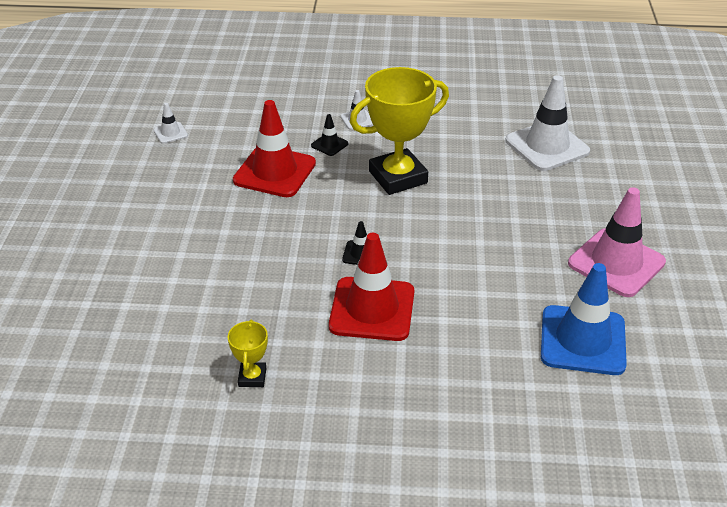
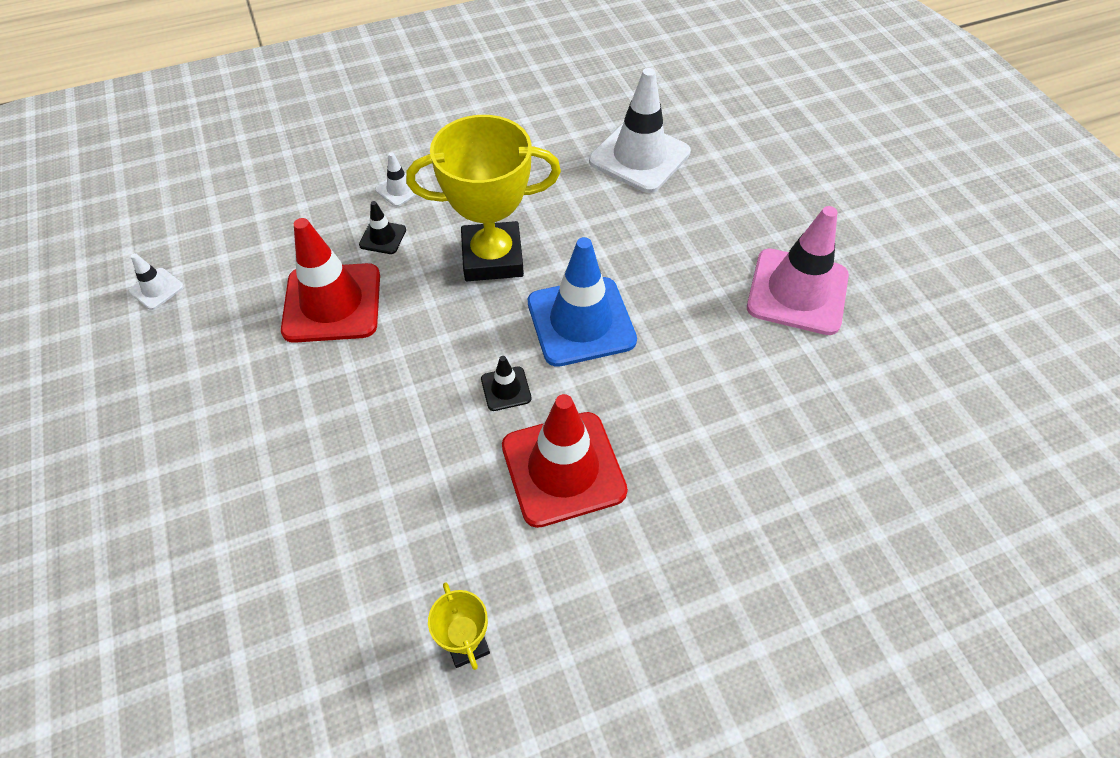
camera: 25 degrees left, 15 degrees up
(398, 177) = (492, 258): yellow trophy -> yellow trophy turned 45 degrees clockwise
(582, 340) = (821, 414): blue traffic cone -> blue traffic cone (581, 321)

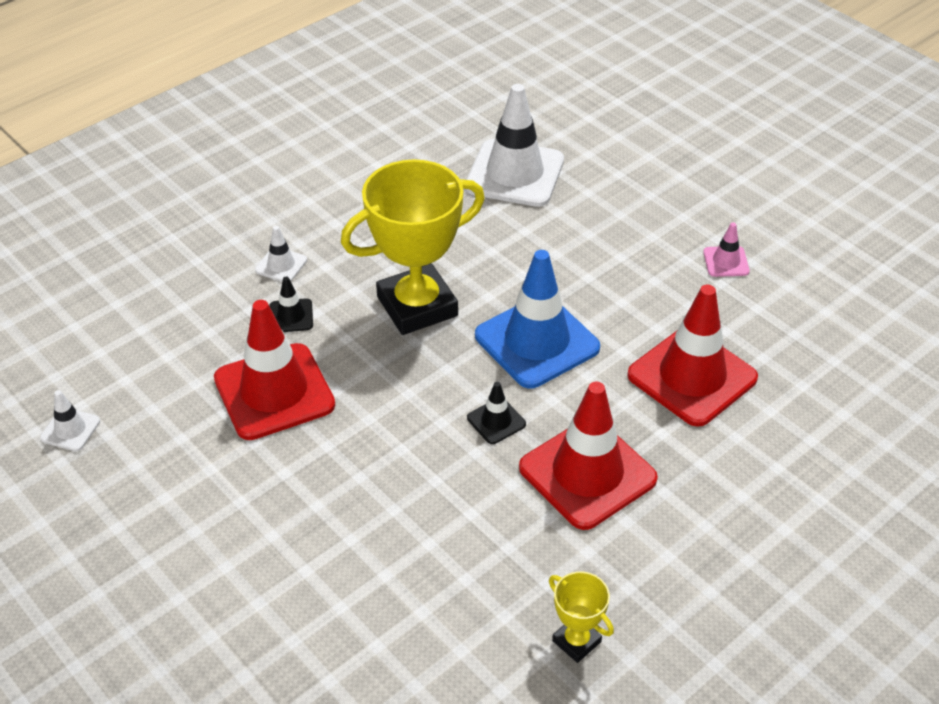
camera: 20 degrees left, 10 degrees down
(710, 399) = (692, 377): none -> red traffic cone
(797, 292) = (726, 262): pink traffic cone -> pink traffic cone, size x0.45

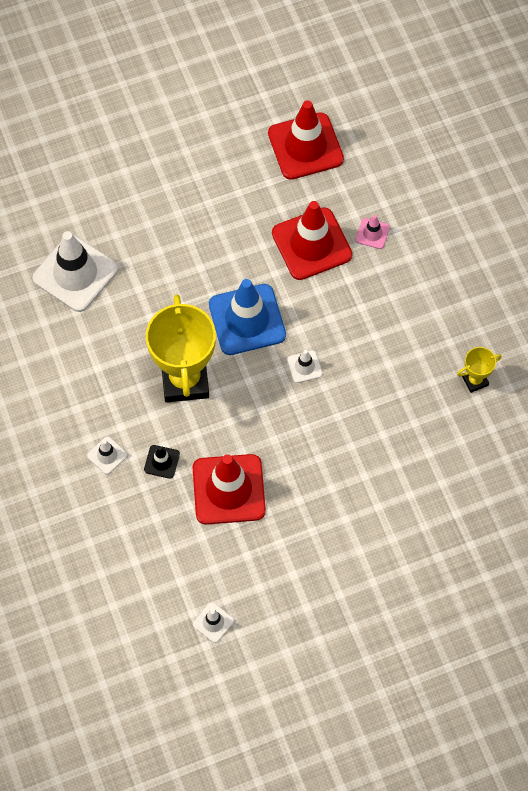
camera: 70 degrees left, 20 degrees up
(496, 421) = (304, 367): black traffic cone -> white traffic cone
(587, 473) = (364, 331): red traffic cone -> red traffic cone (305, 146)
(726, 262) = (221, 181): pink traffic cone -> pink traffic cone (372, 233)

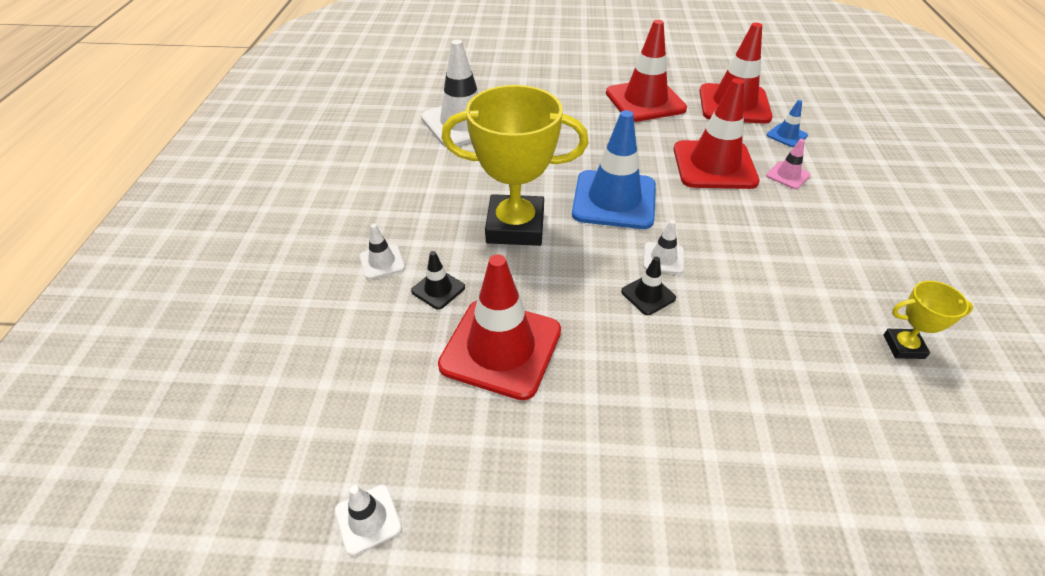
camera: 25 degrees right, 20 degrees down
(185, 380) = (515, 226): yellow trophy -> yellow trophy turned 75 degrees clockwise
(224, 173) = (645, 101): none -> red traffic cone
(305, 405) = (648, 295): none -> black traffic cone
(361, 177) = (786, 135): none -> blue traffic cone

